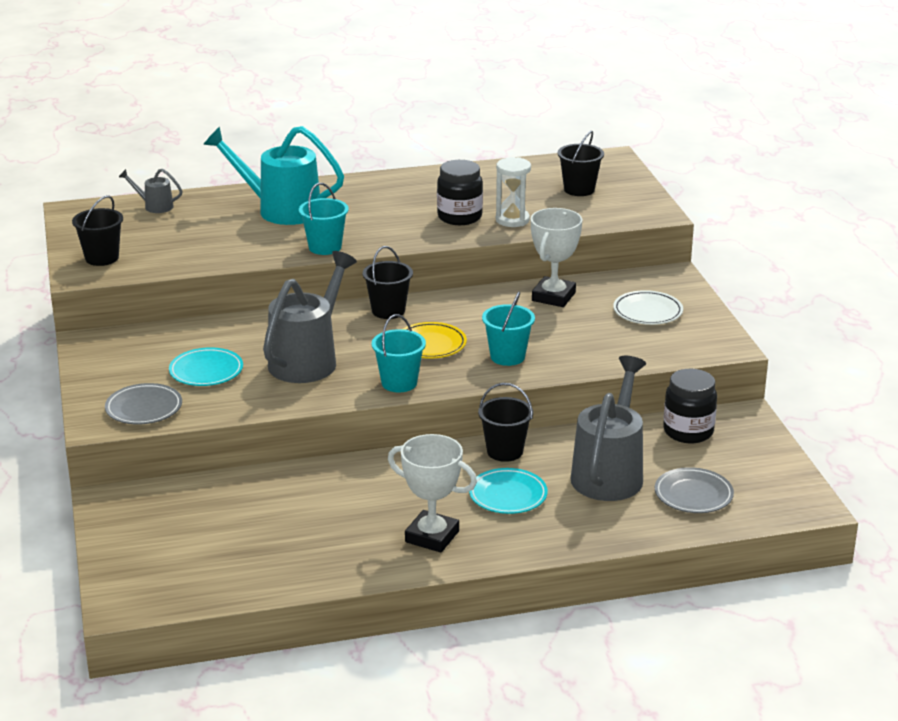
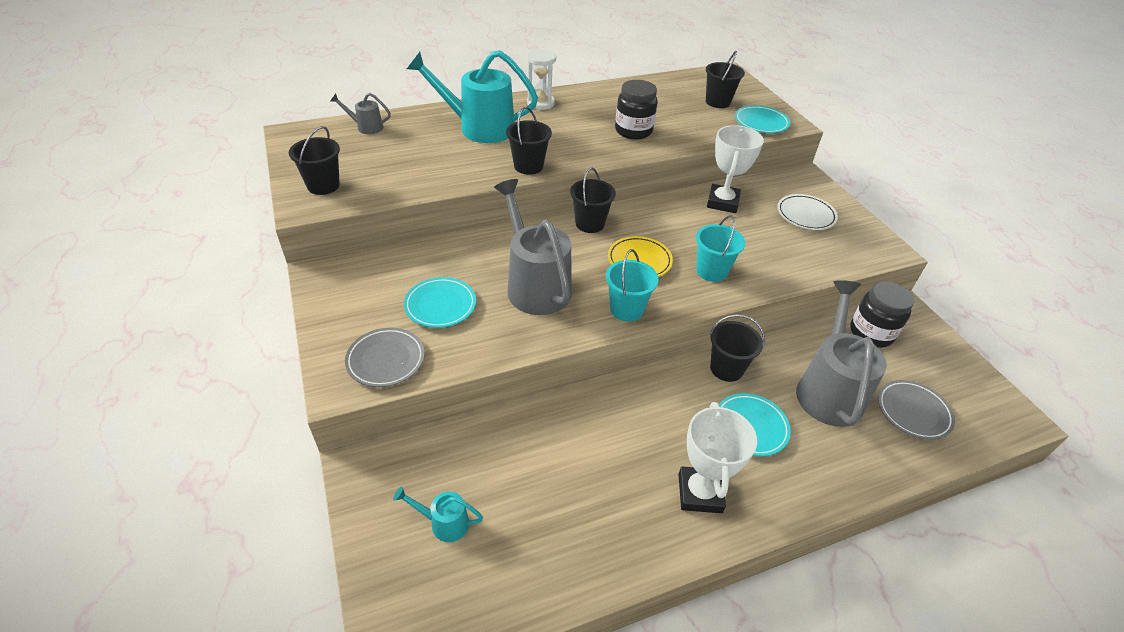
camera: 10 degrees left, 15 degrees up
(178, 539) = (443, 523): none -> turquoise watering can
(308, 359) = (534, 284): grey watering can -> grey watering can turned 45 degrees counterclockwise
(325, 247) = (528, 166): turquoise bucket -> black bucket
(432, 536) = (700, 493): white trophy -> white trophy turned 75 degrees clockwise
(512, 220) = (678, 132): white hourglass -> white hourglass (540, 103)
(620, 212) = (761, 122): none -> turquoise plate

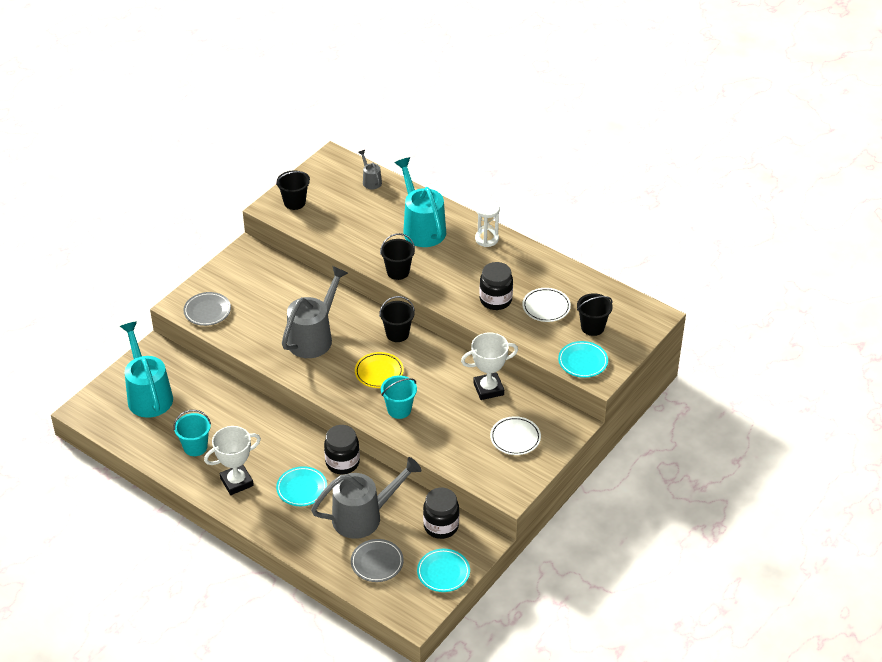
camera: 60 degrees right, 0 degrees up
(440, 305) = (263, 308): turquoise plate -> turquoise plate (443, 572)
(443, 523) = (148, 394): turquoise watering can -> turquoise watering can, size x2.18
(626, 309) = (326, 385): turquoise bucket -> turquoise bucket (195, 447)
(669, 111) = (546, 307): none -> white plate
(726, 368) = (342, 463): black bucket -> black jar

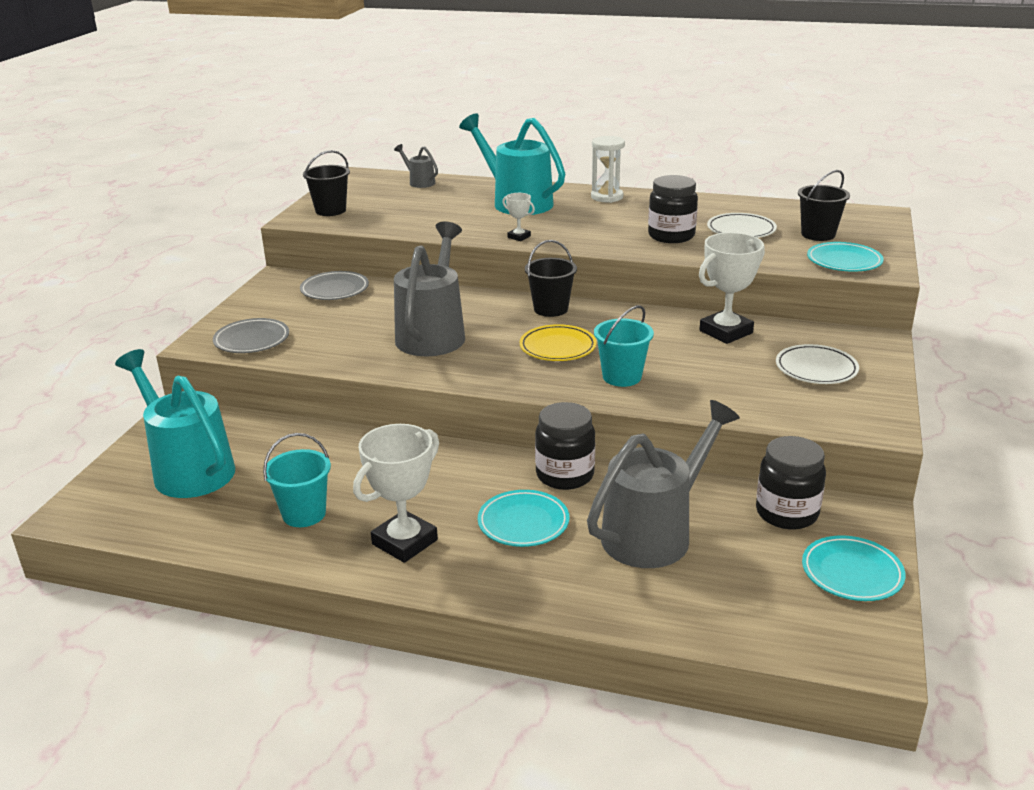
camera: 20 degrees left, 15 degrees down
(377, 562) = (731, 590): grey plate -> grey plate (335, 290)
(398, 272) = (519, 237): black bucket -> white trophy

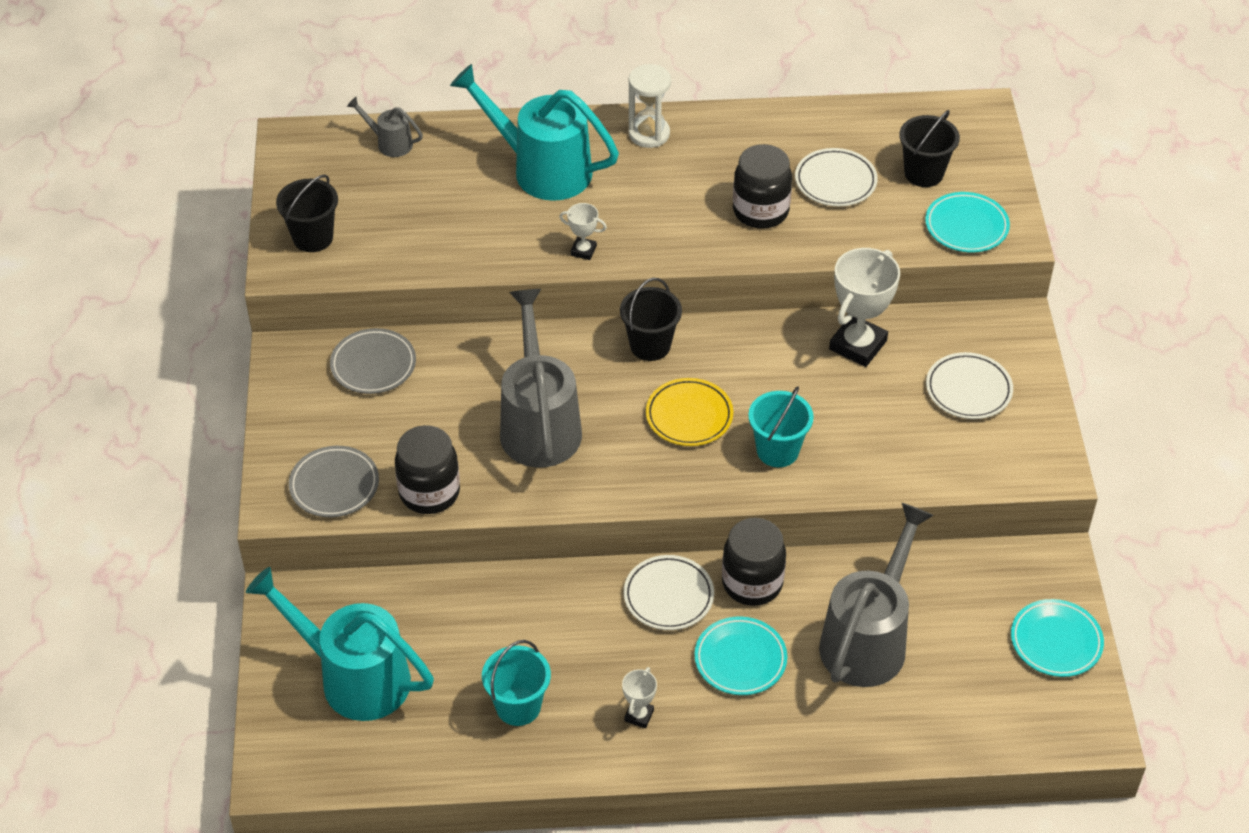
camera: 20 degrees left, 20 degrees up
(405, 542) = (639, 715): white trophy -> white trophy, size x0.49
(485, 470) = (668, 596): none -> white plate
(786, 513) = (980, 580): black jar -> black jar (429, 492)

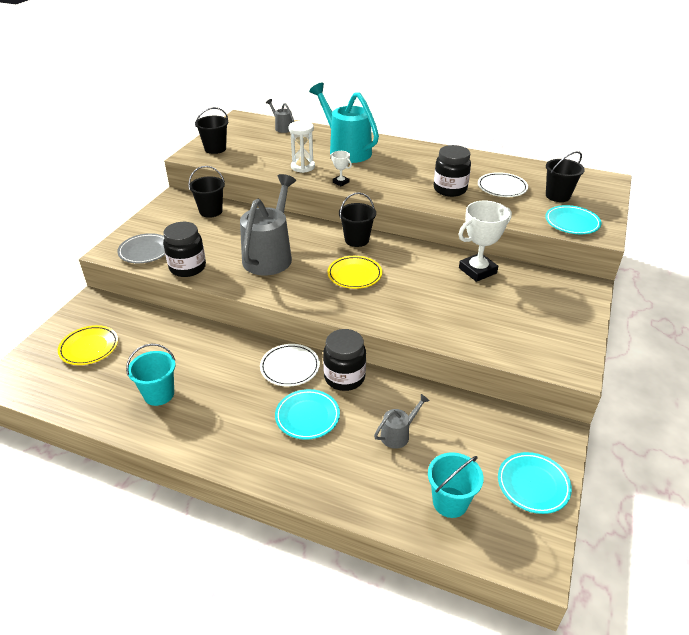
camera: 25 degrees right, 10 degrees down
(353, 676) = (89, 348): turquoise watering can -> yellow plate
(373, 365) = (211, 211): grey plate -> black bucket
(639, 715) = (222, 425): white trophy -> none
(649, 134) = (411, 150): white hourglass -> white hourglass (303, 167)
(777, 450) = (394, 305): turquoise bucket -> turquoise bucket (450, 502)
(868, 638) = (398, 434): grey watering can -> grey watering can, size x0.46
(968, 389) = (536, 310): white plate -> none

